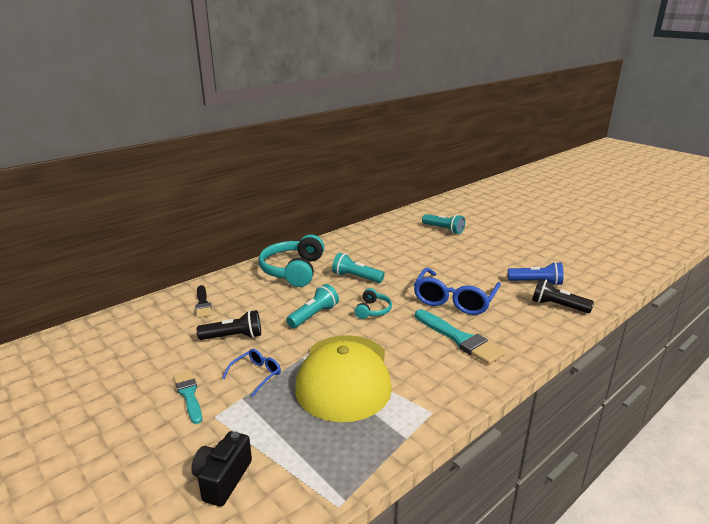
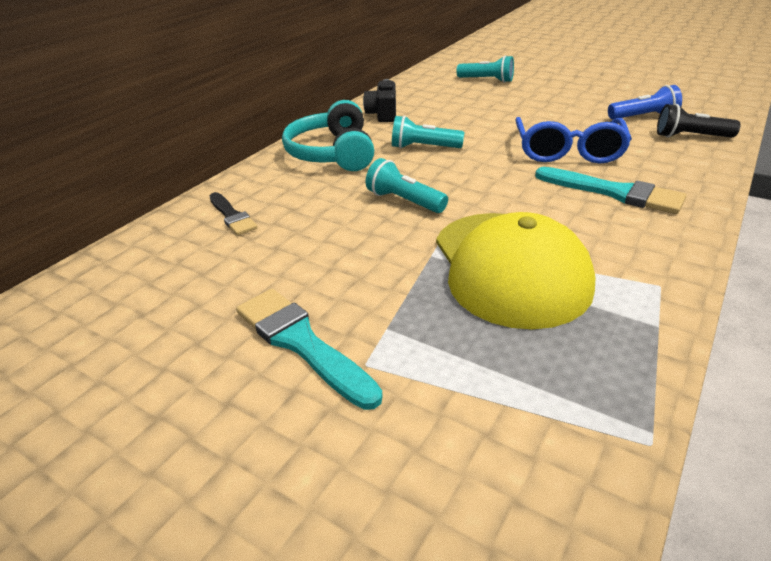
camera: 15 degrees left, 10 degrees up
(189, 395) = (301, 343): turquoise brush -> turquoise brush, size x1.60
(222, 479) = (450, 454): black camera -> black camera (382, 114)
(233, 337) = (311, 249): black flashlight -> none
(256, 375) = (384, 292): blue glasses -> none
(313, 315) = (404, 201): turquoise flashlight -> turquoise flashlight turned 75 degrees counterclockwise
(373, 310) = (478, 180): turquoise headphones -> none

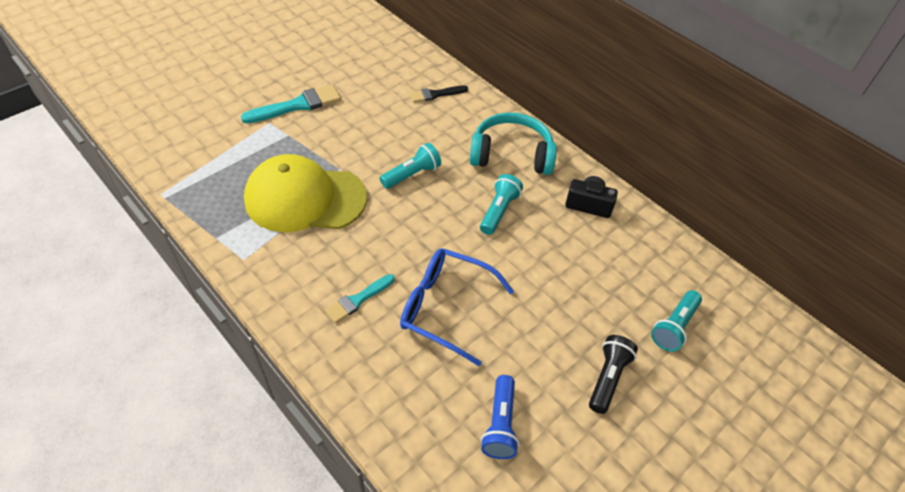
camera: 100 degrees right, 15 degrees up
(614, 192) = (358, 300): turquoise brush -> turquoise brush, size x0.63
(690, 137) = (430, 434): black flashlight -> black flashlight (607, 378)

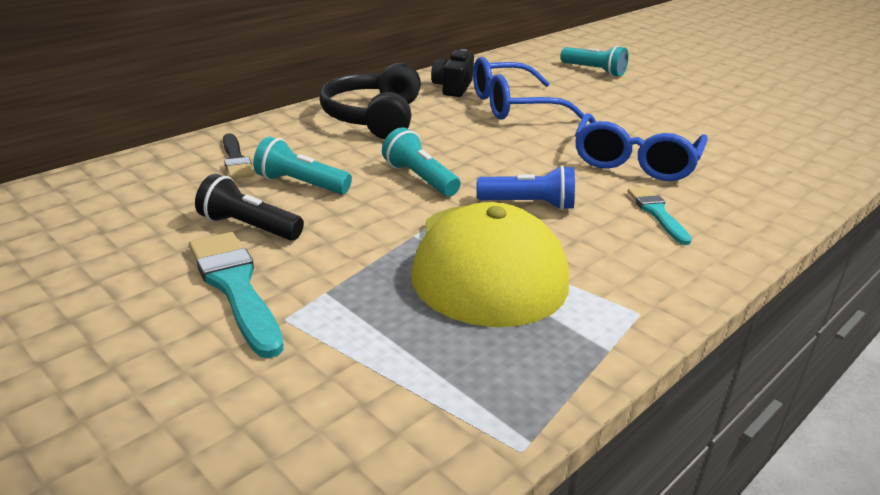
camera: 90 degrees left, 20 degrees down
(358, 300) = (657, 213): turquoise brush -> turquoise brush turned 150 degrees counterclockwise
(498, 211) = (475, 129): turquoise flashlight -> turquoise flashlight (301, 184)
(500, 424) = (751, 141): blue flashlight -> blue flashlight (529, 204)
(511, 154) = (373, 118): turquoise headphones -> black headphones
(555, 242) = (514, 106): none -> blue glasses
(607, 378) = (666, 98): black flashlight -> black flashlight (249, 227)

